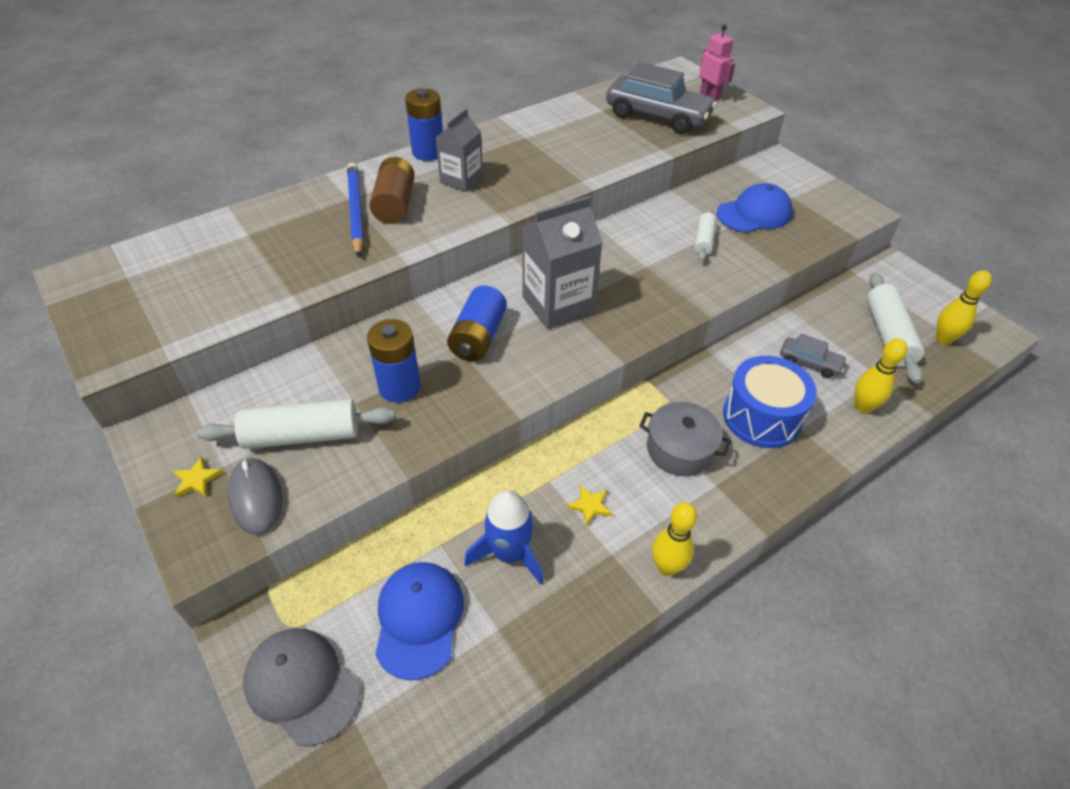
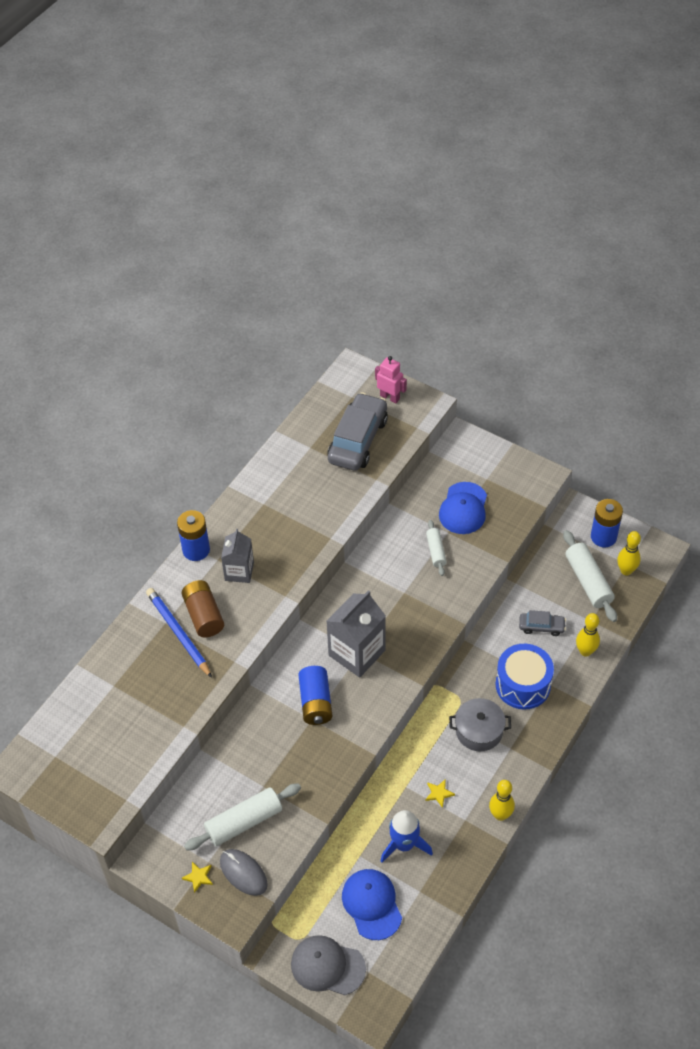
camera: 20 degrees left, 5 degrees up
(399, 387) = (285, 762): blue battery -> blue battery (603, 537)
(657, 116) = (357, 440): grey car -> grey car turned 75 degrees counterclockwise
(754, 213) = (463, 508): blue cap -> blue cap turned 150 degrees clockwise

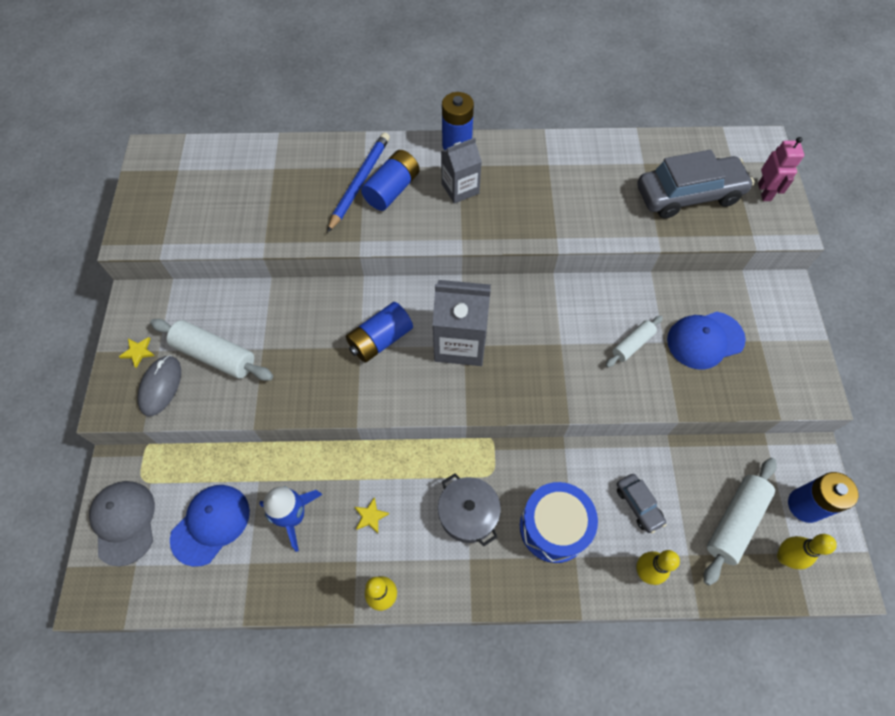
camera: 55 degrees right, 10 degrees up
(203, 615) = (392, 190): brown battery -> blue battery

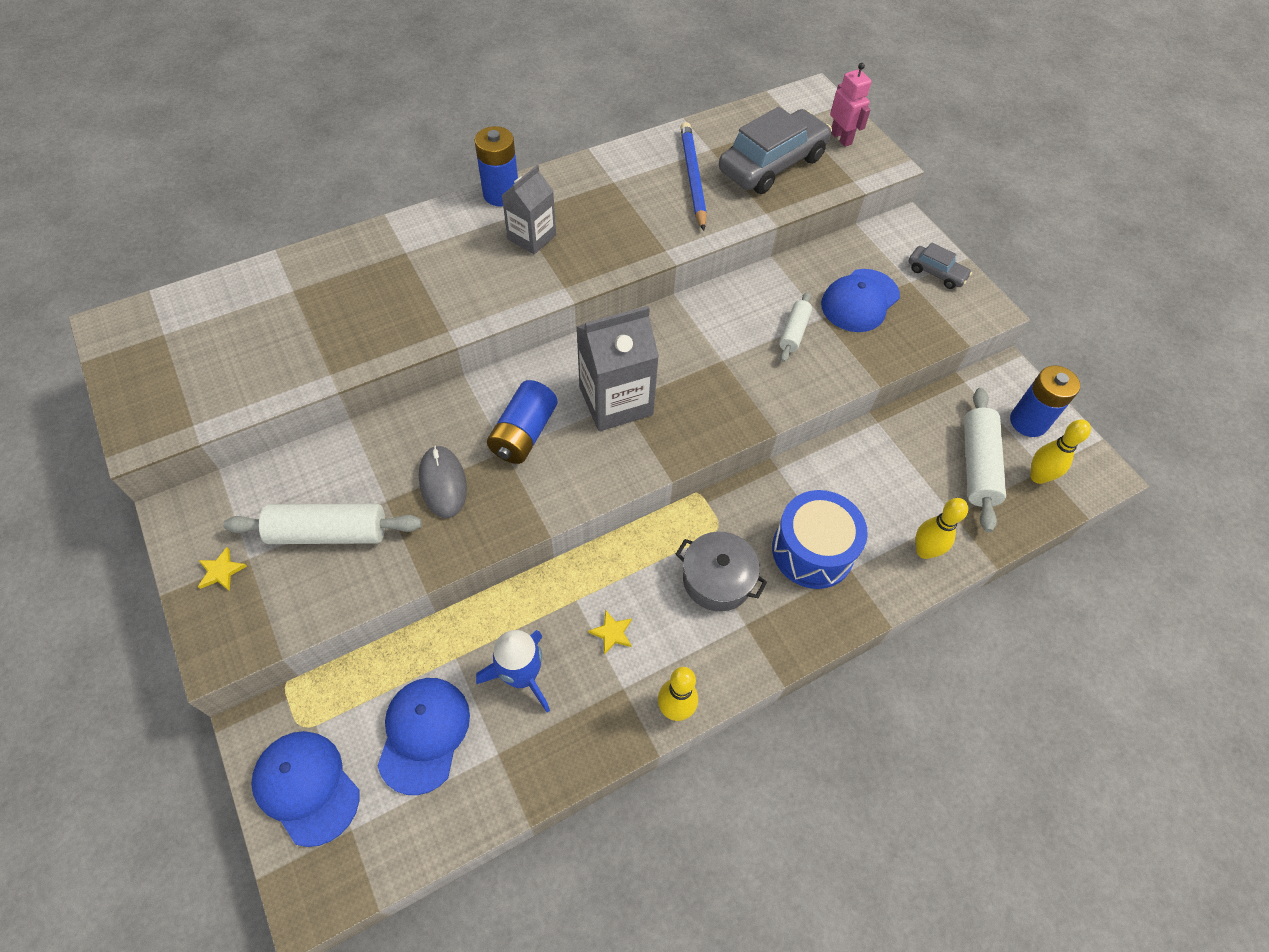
camera: 30 degrees left, 5 degrees down
(124, 522) = (306, 787): grey cap -> blue cap
(161, 386) = (276, 597): grey mouse -> grey mouse (443, 483)
(360, 182) = (410, 270): blue pencil -> blue pencil (693, 178)
(392, 190) = (454, 264): blue battery -> none
(638, 505) = (881, 490): grey car -> grey car (936, 273)

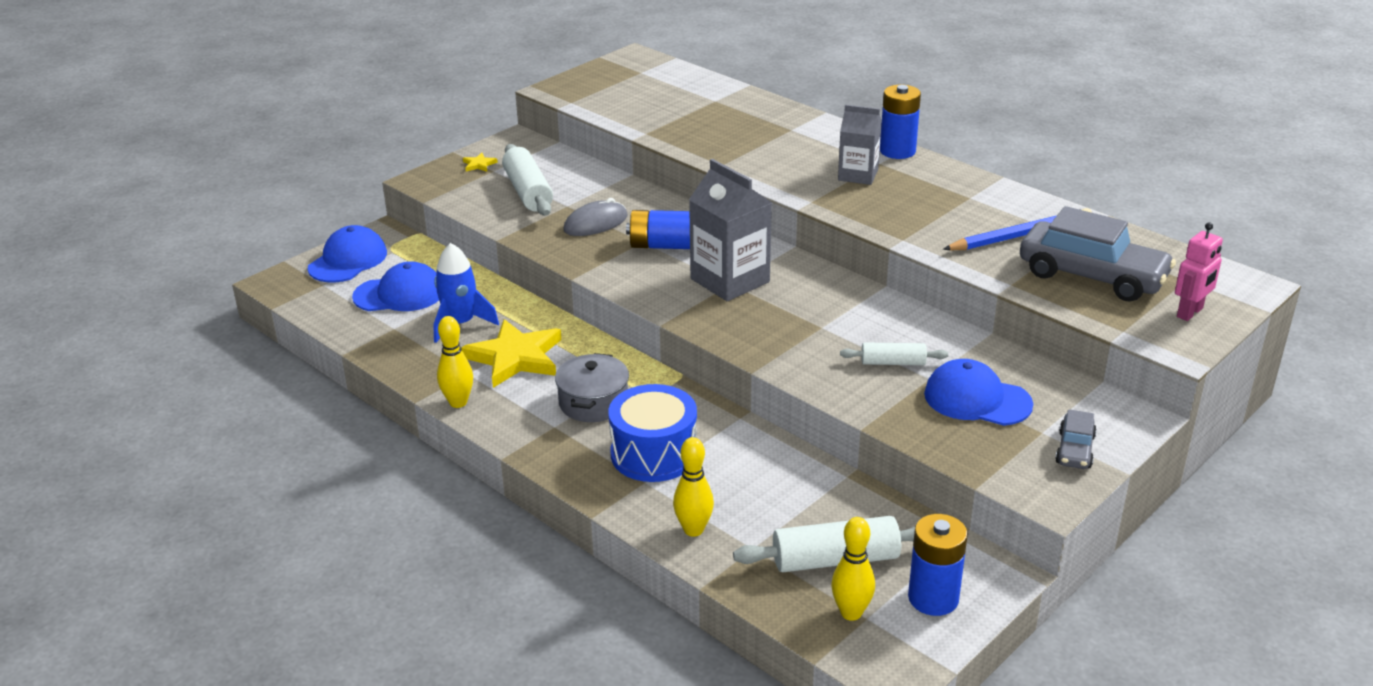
camera: 75 degrees right, 25 degrees down
(612, 633) = (515, 357): yellow star -> yellow star, size x2.47

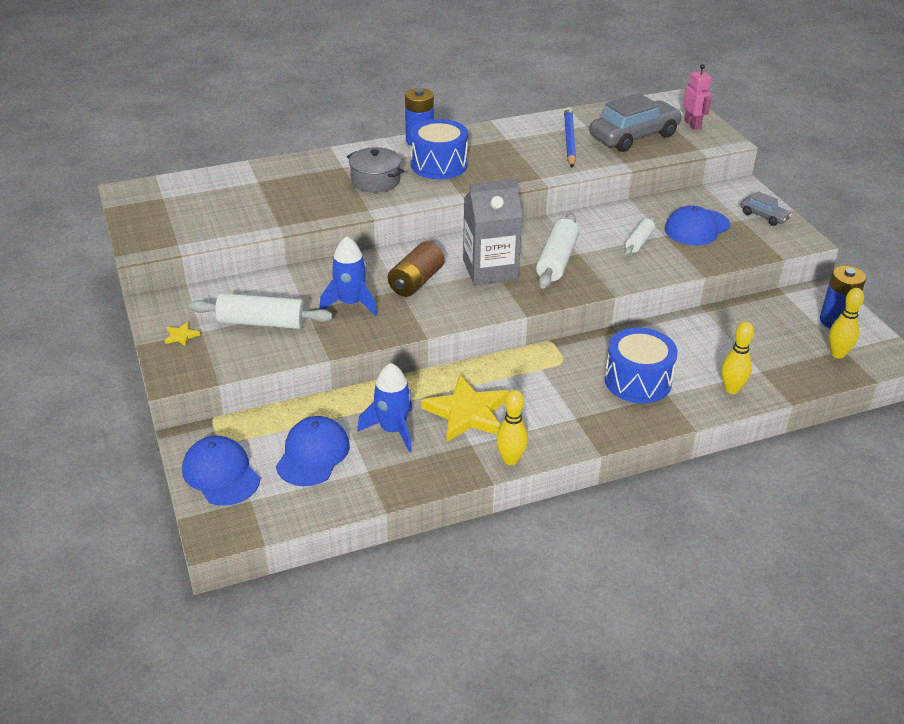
camera: 65 degrees left, 5 degrees up
(593, 402) = (557, 390): grey pot -> grey pot (375, 181)
(595, 223) = (350, 303): grey mouse -> blue rocket
(665, 246) = (416, 282): blue battery -> brown battery
(835, 559) = (786, 343): white rolling pin -> white rolling pin (556, 260)
(858, 175) = (439, 165): grey carton -> blue drum

